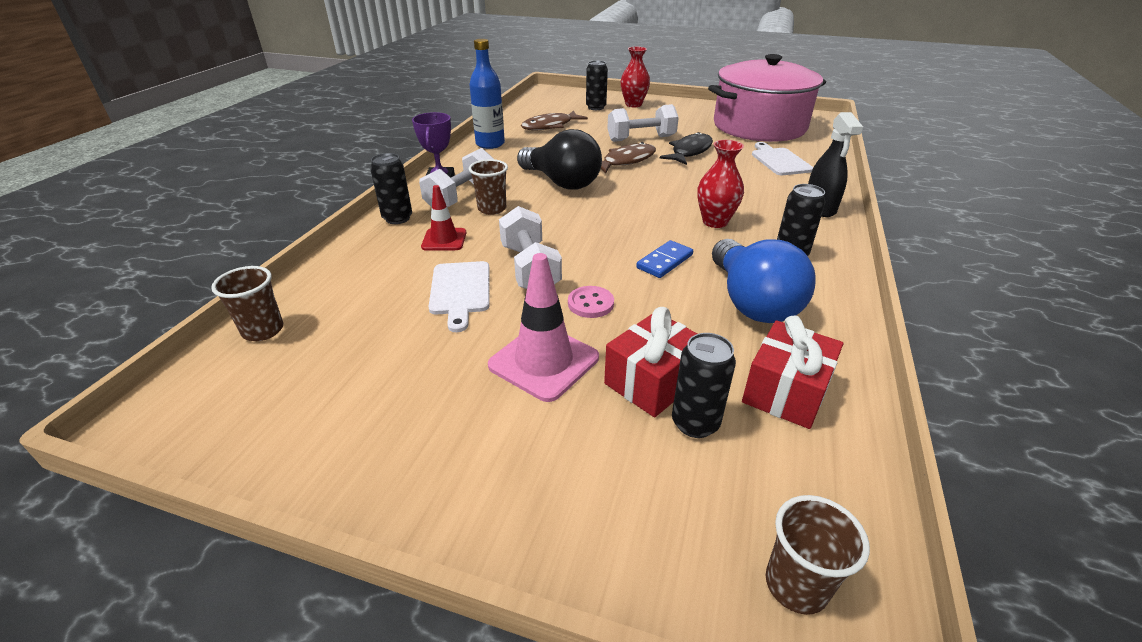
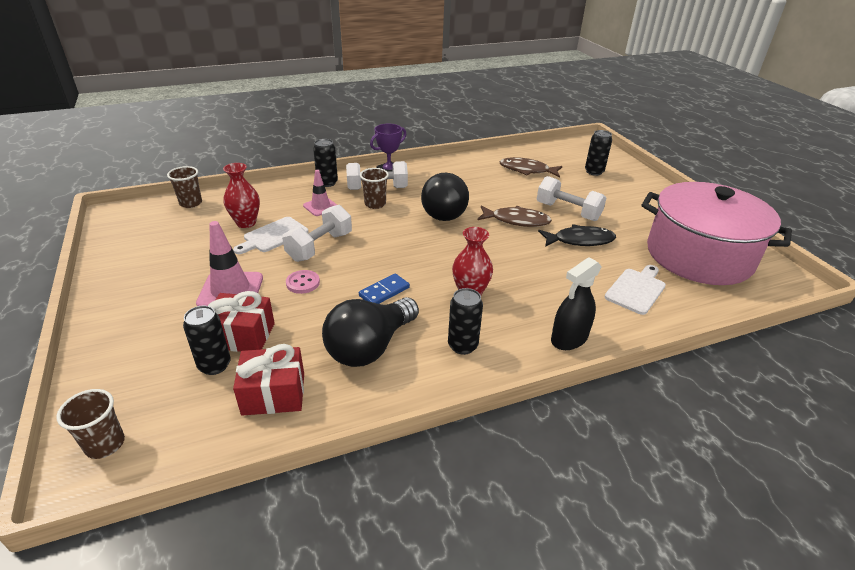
camera: 50 degrees right, 0 degrees up
(444, 240) = (321, 206): red traffic cone -> pink traffic cone
(490, 144) = (462, 164): blue bottle -> none
(633, 104) = (630, 183): red vase -> red vase (246, 223)
(664, 261) = (384, 291): blue domino -> blue domino turned 45 degrees counterclockwise
(752, 302) = (370, 347): blue light bulb -> black light bulb

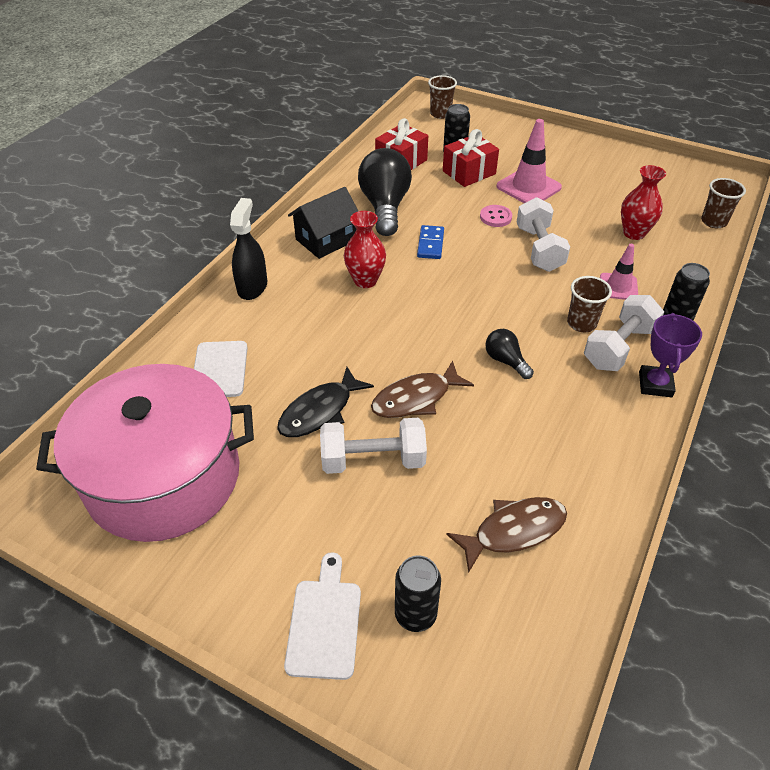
camera: 140 degrees right, 10 degrees up
(273, 236) = (590, 236): white cutting board -> white cutting board (325, 622)
(444, 211) = (506, 361): black light bulb -> black light bulb, size x0.49
(462, 346) = (326, 240): black can -> black house

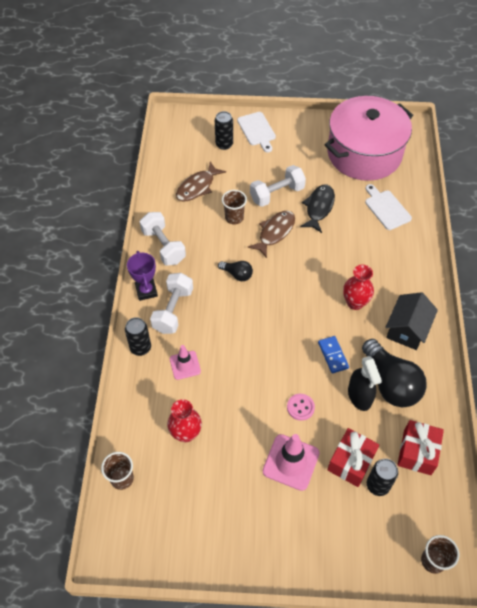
camera: 155 degrees right, 10 degrees up
(252, 287) = (420, 269): black spray bottle -> black spray bottle (359, 396)
(539, 249) = (253, 382): white dumbbell -> white dumbbell (163, 246)
(581, 323) = (201, 321): brown cup -> brown cup (234, 218)

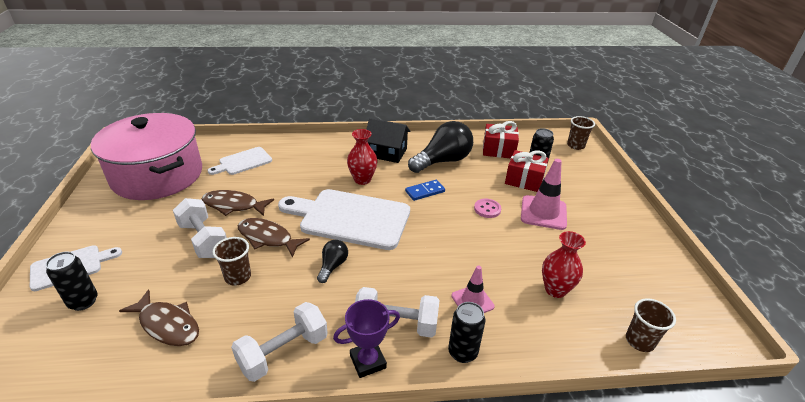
camera: 100 degrees left, 20 degrees down
(295, 289) = (350, 218): none -> white cutting board
(318, 208) = (234, 205): black fish -> brown fish
(359, 396) = (461, 176): black spray bottle -> none

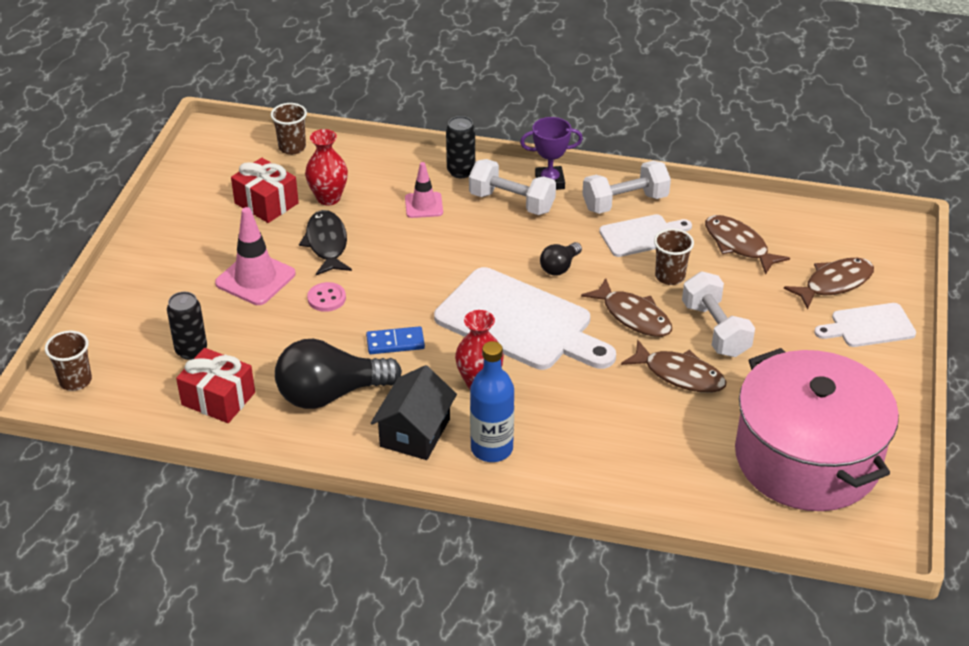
camera: 160 degrees left, 5 degrees up
(83, 301) = (834, 283): black can -> brown fish
(243, 162) = (668, 461): white cutting board -> white cutting board (641, 235)
(343, 152) = (491, 448): none -> blue bottle
(387, 152) = (415, 432): black house -> black house turned 75 degrees clockwise
(520, 247) = (326, 244): none -> black fish
(524, 180) = (232, 332): red gift -> red gift (266, 203)

